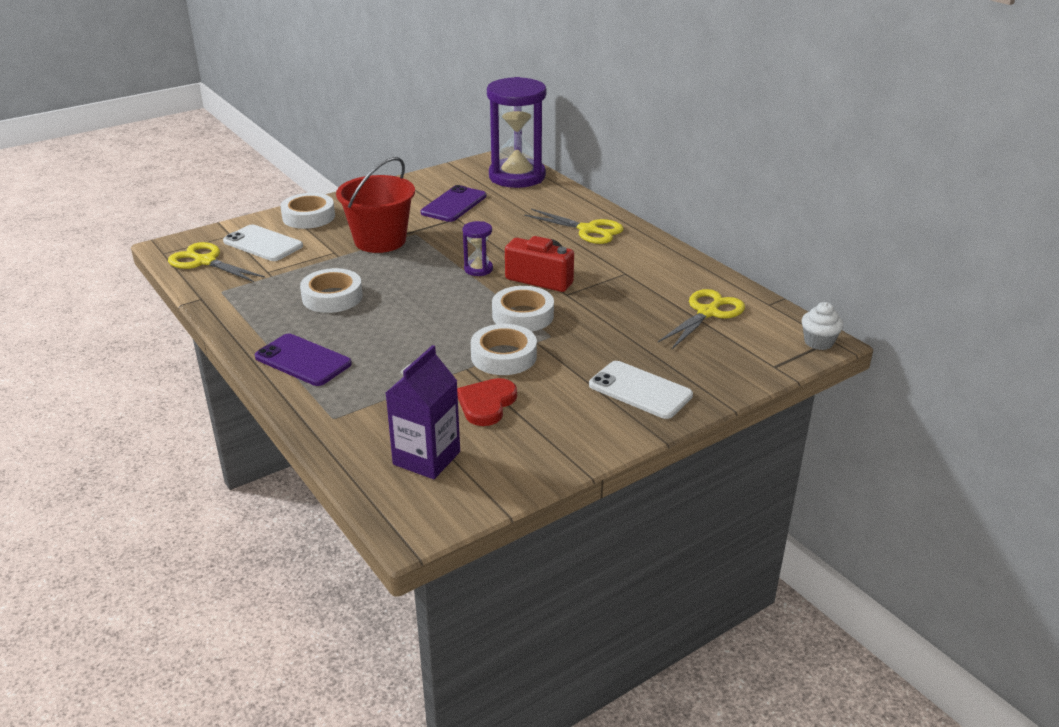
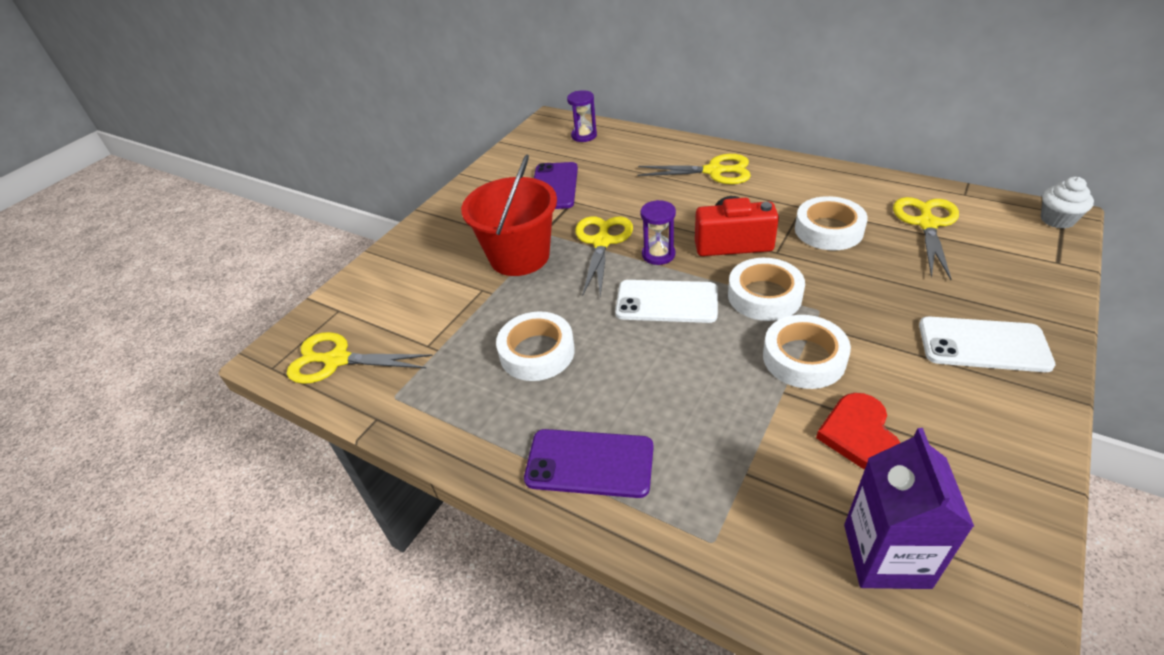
camera: 20 degrees left, 10 degrees up
(263, 244) = (388, 308): white phone -> white phone (666, 302)
(308, 217) = (411, 254): white tape -> white tape (828, 230)
(447, 249) = (602, 242): none -> yellow scissors
(517, 176) = (584, 136): purple hourglass -> purple hourglass, size x0.43

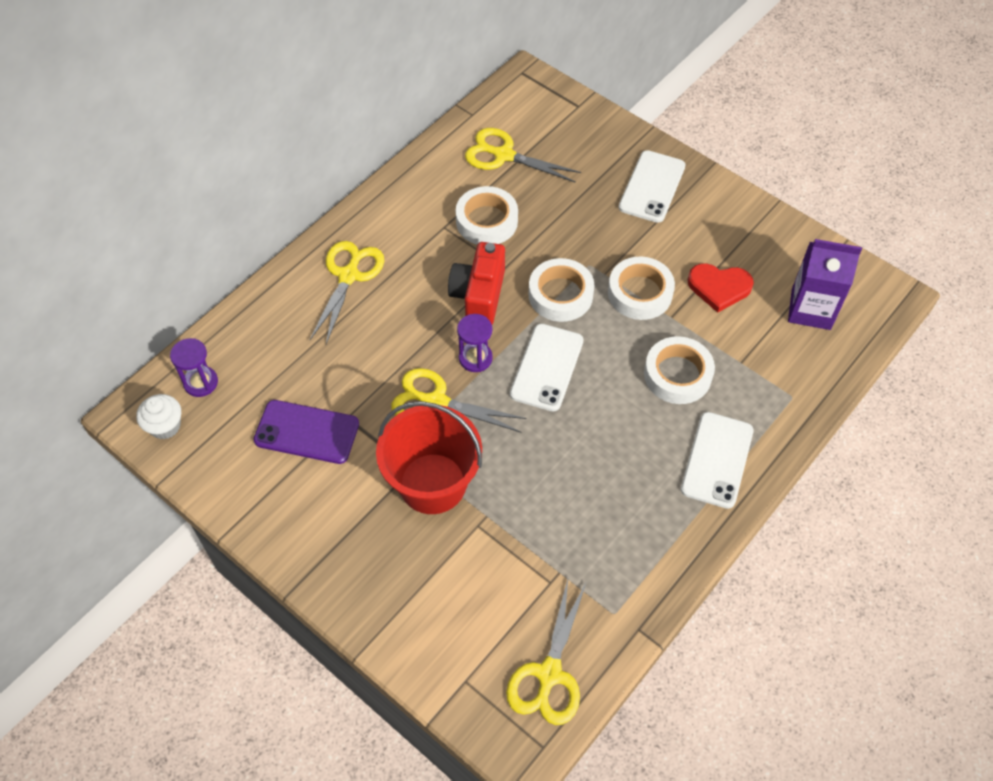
camera: 85 degrees left, 15 degrees up
(537, 352) = (585, 483): white tape -> white tape (677, 375)
(589, 463) = (717, 460): purple phone -> white phone
(1057, 220) = (529, 80): white cupcake -> white cupcake (165, 426)

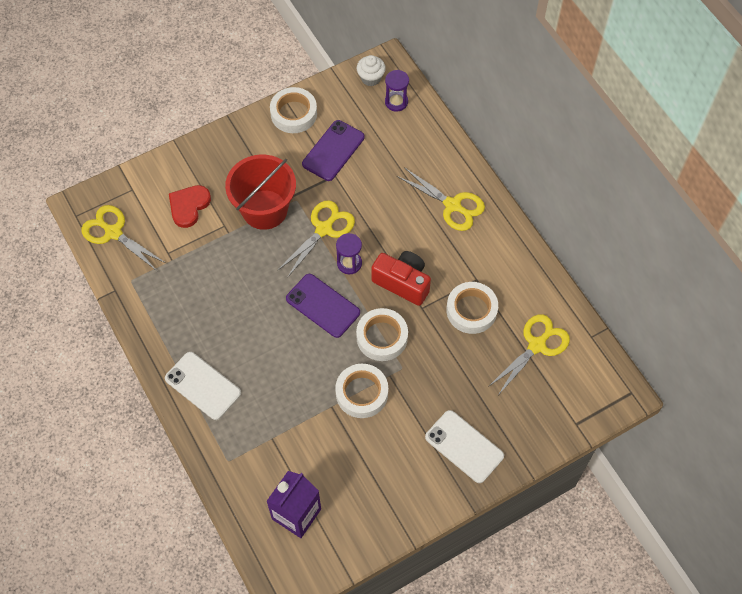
camera: 110 degrees right, 5 degrees up
(546, 367) = (323, 305): white phone -> purple phone
(677, 375) = (280, 389): white tape -> white tape (294, 114)
(719, 287) = (344, 453): red heart -> red heart (189, 206)

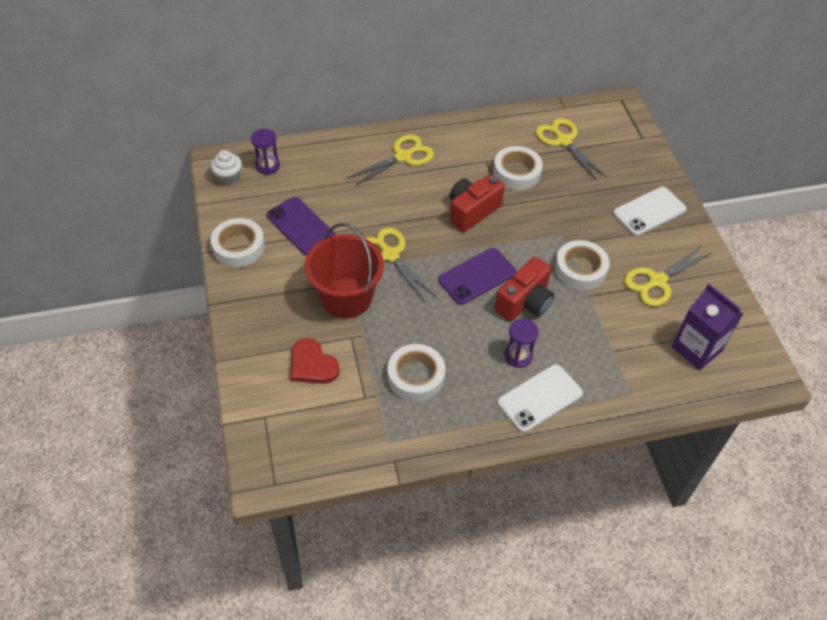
camera: 75 degrees left, 10 degrees down
(113, 232) = (315, 447): yellow scissors -> yellow scissors (657, 281)
(305, 352) = (524, 302): none -> red camera
(349, 263) = (437, 245): purple hourglass -> purple hourglass (518, 356)
(382, 337) = (525, 240): white tape -> white tape (416, 376)

